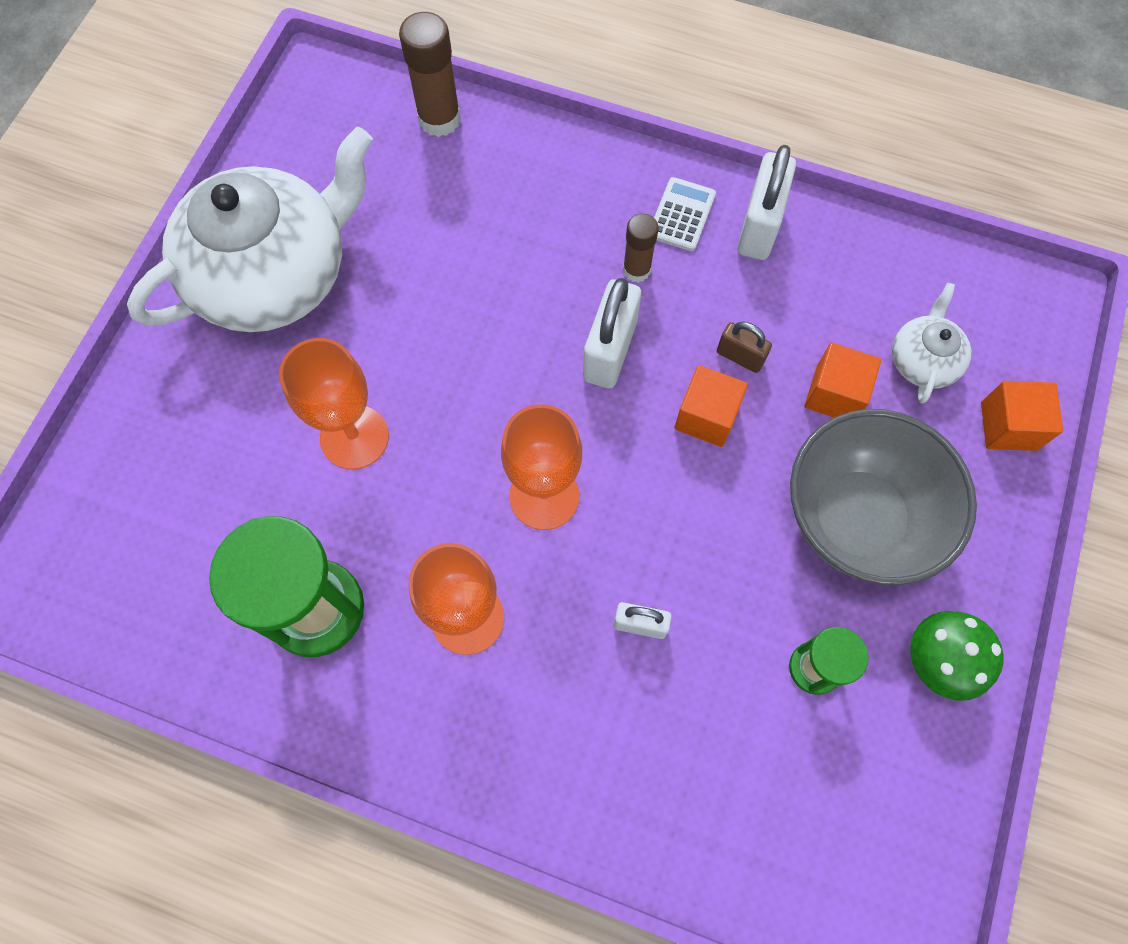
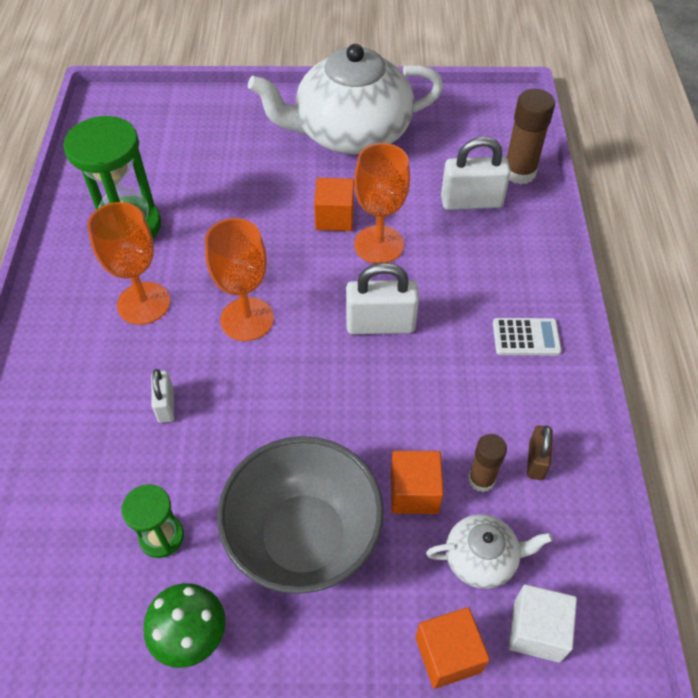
camera: 70 degrees right, 15 degrees down
(274, 275) = (351, 133): white teapot -> white teapot turned 135 degrees clockwise
(354, 437) = (252, 207): orange goblet -> orange goblet (379, 245)
(636, 270) = (459, 322): brown glue stick -> brown glue stick (481, 479)
(706, 416) = (352, 402): orange cube -> orange cube (334, 217)
(740, 356) = (416, 412): brown padlock -> brown padlock (536, 461)
(759, 227) = (547, 394): white padlock -> white padlock (471, 202)
(1003, 343) = (537, 630): none -> white cube

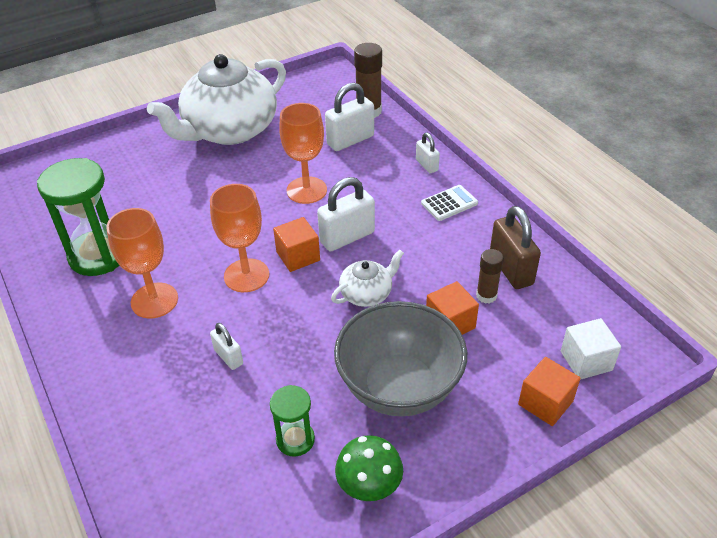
camera: 30 degrees left, 10 degrees down
(334, 217) = (260, 186): orange cube -> orange cube (298, 256)
(481, 558) = (522, 339): white teapot -> white teapot (367, 294)
(536, 274) = (427, 165): none -> white padlock
(536, 461) = (511, 269): brown padlock -> brown padlock, size x1.77

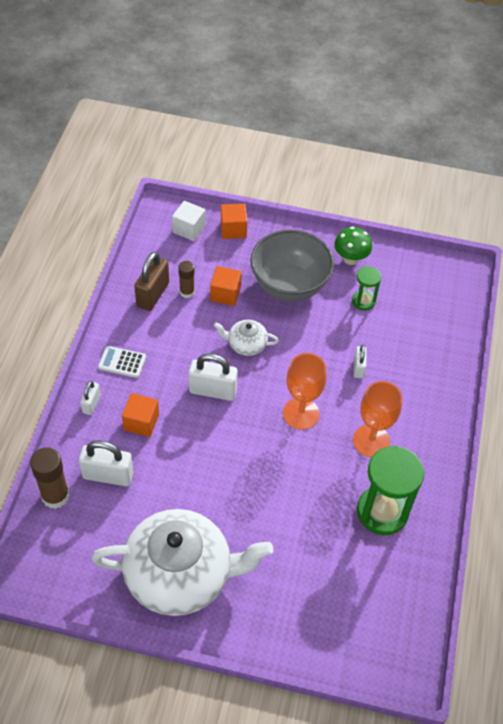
camera: 140 degrees left, 10 degrees up
(298, 256) = (257, 402): orange cube -> orange cube (141, 422)
(306, 190) = (193, 452): orange goblet -> none

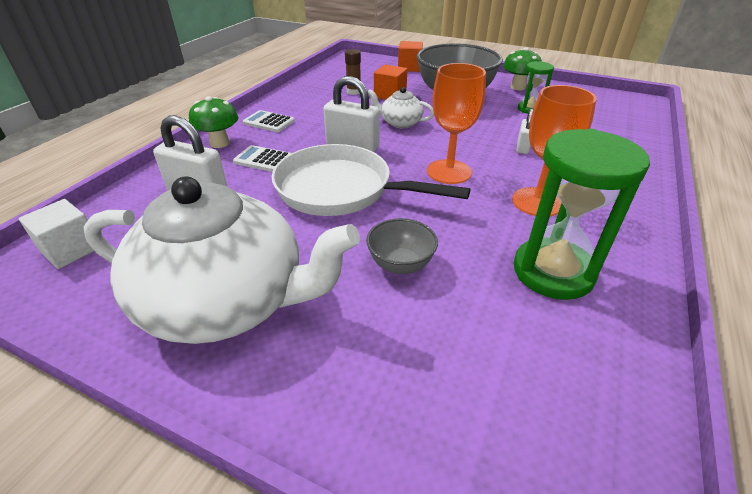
camera: 15 degrees right, 15 degrees down
(55, 496) = (126, 203): brown glue stick -> none
(91, 404) = (220, 143): white padlock -> green mushroom
(141, 422) = (263, 160): orange cube -> white calculator
(153, 294) = (321, 91): brown padlock -> none
(189, 229) = (370, 65): white cube -> white cube (71, 249)
(220, 451) = (341, 190): none -> white pan
(283, 523) = (400, 264): none -> grey bowl

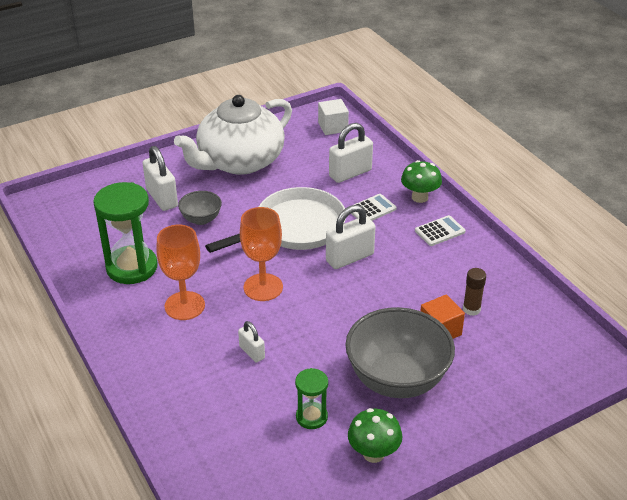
camera: 125 degrees right, 0 degrees up
(398, 335) = (162, 198): none -> white padlock
(400, 123) = (368, 305): white teapot -> none
(409, 67) = (519, 394): orange cube -> none

